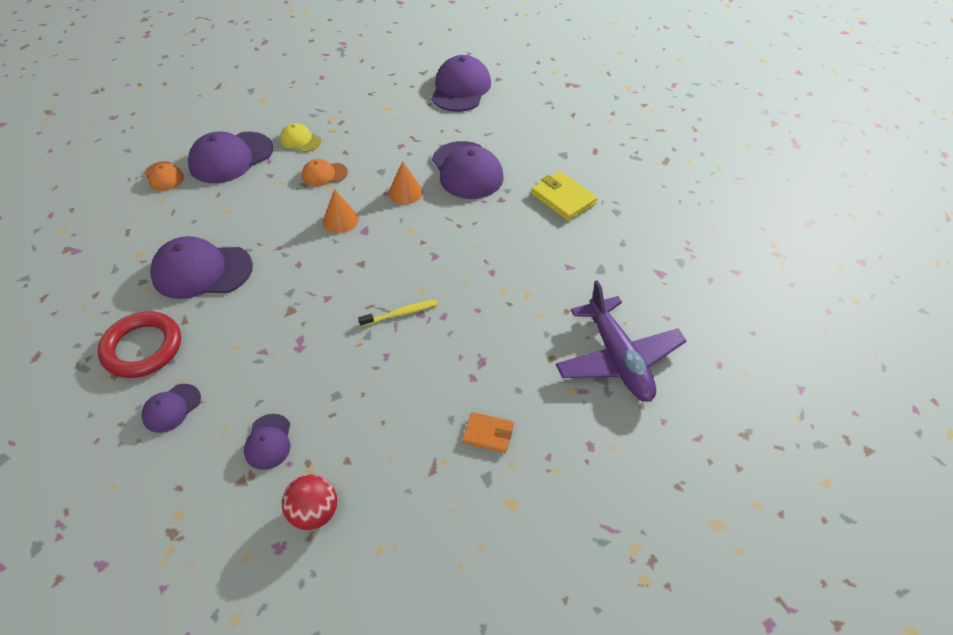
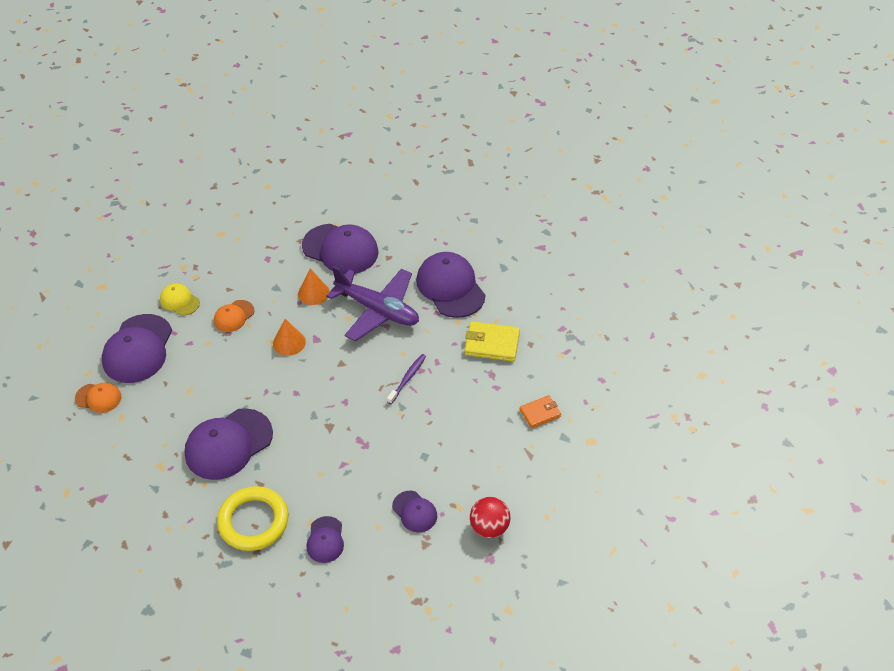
camera: 40 degrees left, 0 degrees up
(142, 348) = (253, 521): red ring -> yellow ring
(300, 140) = (179, 301): yellow cap -> yellow cap turned 45 degrees clockwise
(401, 313) = (407, 378): yellow toothbrush -> purple toothbrush
(460, 89) = (262, 184): purple cap -> purple cap (450, 287)
(563, 199) = (430, 231): yellow wallet -> yellow wallet (492, 344)
(618, 359) = (568, 318): purple plane -> purple plane (377, 310)

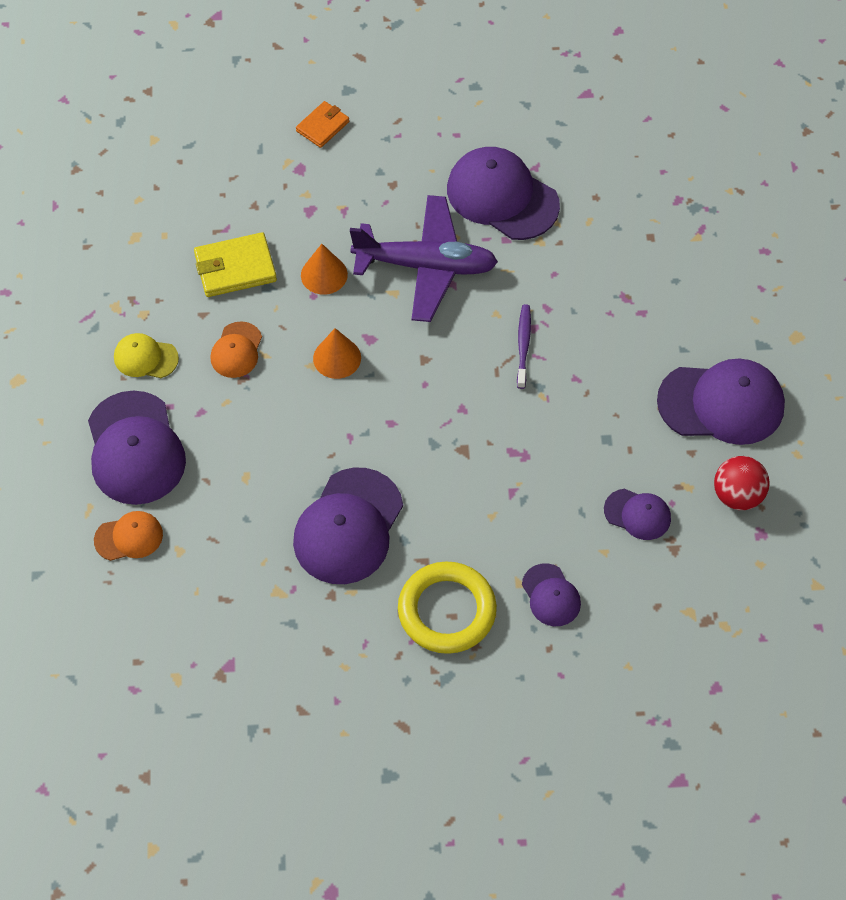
camera: 25 degrees left, 10 degrees up
(340, 249) = (320, 197): purple cap -> purple cap (721, 403)
(492, 344) = (602, 255): yellow wallet -> yellow wallet (235, 268)
(540, 413) = (715, 325): orange wallet -> orange wallet (322, 126)

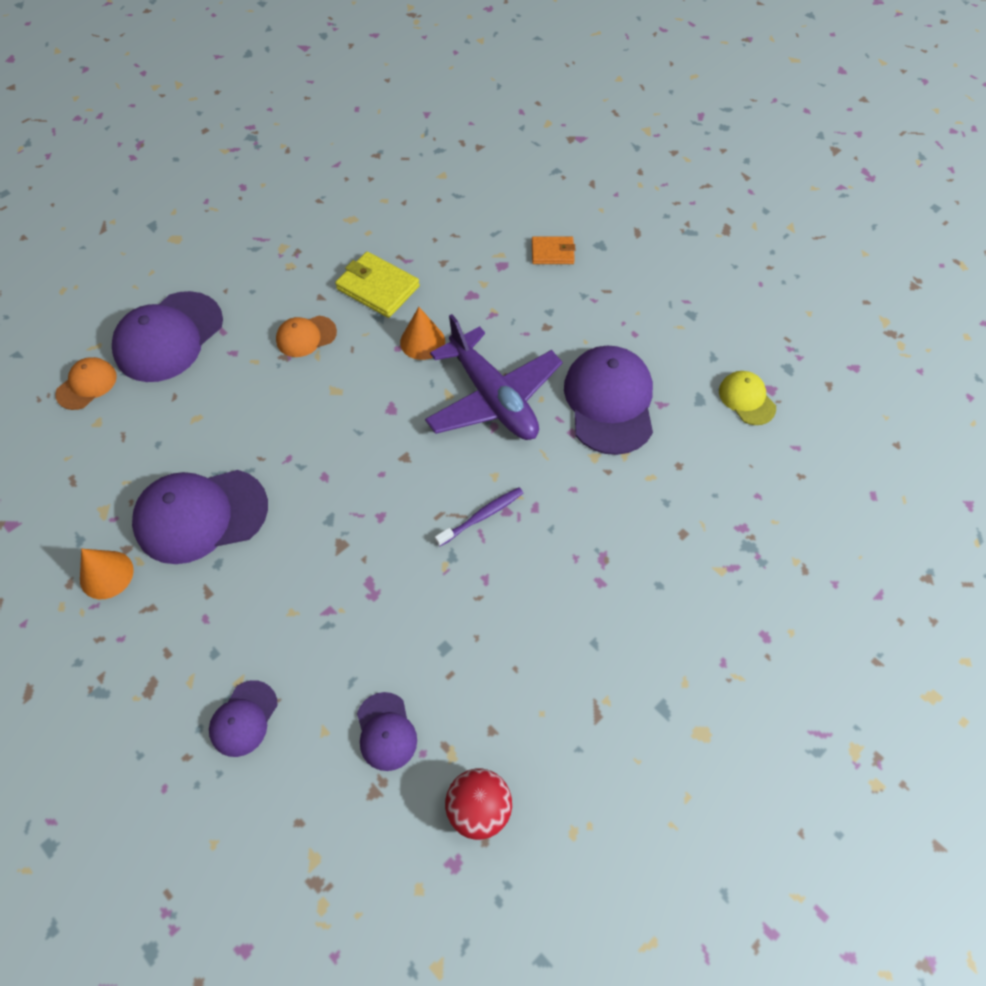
camera: 50 degrees right, 0 degrees up
(129, 537) = (87, 385): orange cap -> orange cap turned 90 degrees counterclockwise
(145, 358) = (253, 291): yellow cap -> yellow cap (746, 399)
(337, 358) = (354, 400): orange cone -> orange cone (106, 574)
(447, 611) = (168, 645): yellow ring -> none
(721, 403) = (567, 719): purple cap -> none

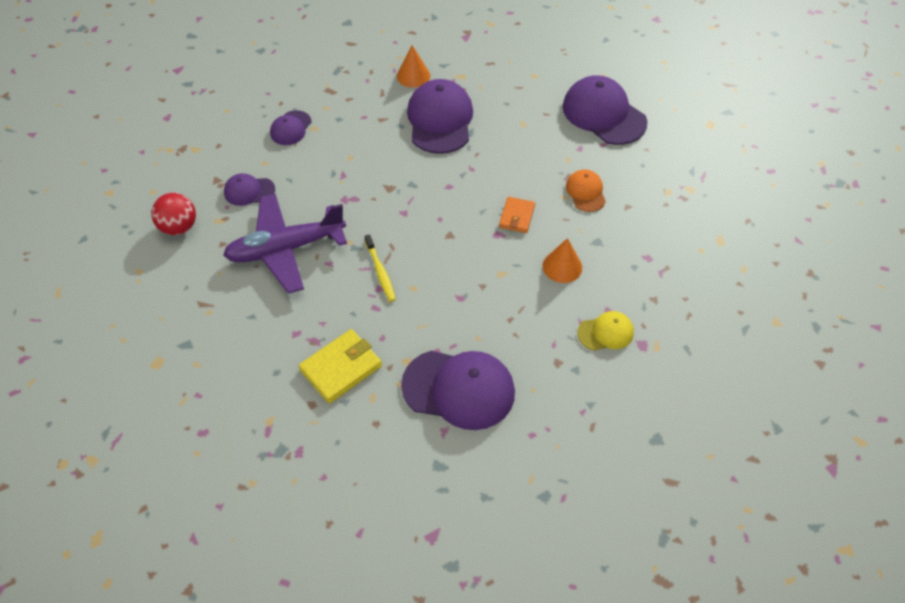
camera: 105 degrees right, 5 degrees down
(87, 385) = (568, 71): orange cap -> none
(243, 718) = (290, 128): purple cap -> purple cap turned 105 degrees counterclockwise
(378, 288) = (630, 246): yellow wallet -> yellow wallet (341, 368)
(482, 516) = (380, 272): purple toothbrush -> yellow toothbrush
(493, 398) = (489, 303): purple plane -> purple plane (286, 249)
(552, 253) = (652, 392): orange wallet -> orange wallet (516, 216)
(746, 399) = (426, 509): yellow cap -> yellow cap (606, 332)

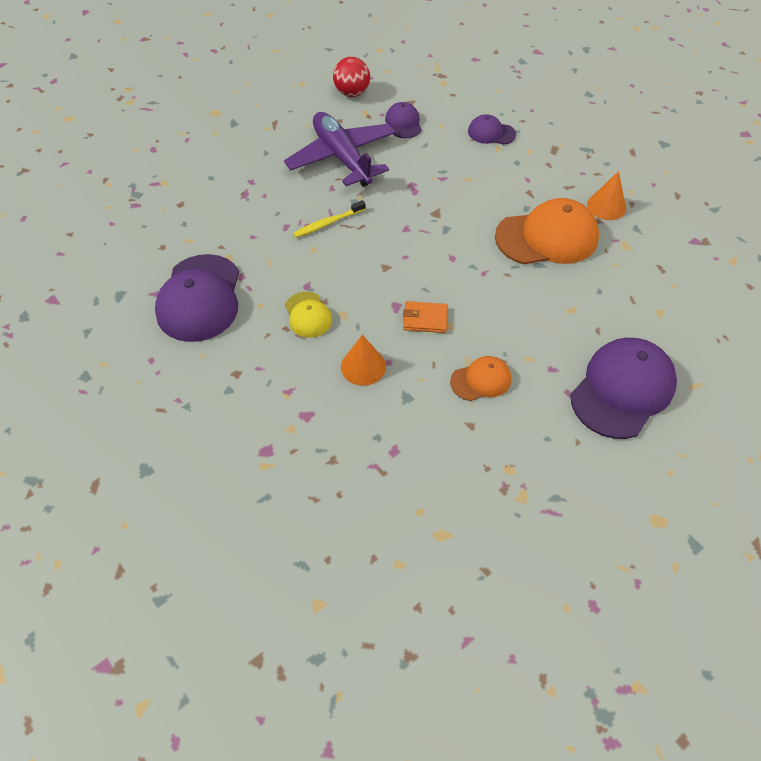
camera: 80 degrees right, 0 degrees up
(341, 368) = (217, 215): yellow wallet -> none
(440, 120) = (547, 237): purple cap -> orange cap
(606, 332) = (278, 414): yellow cap -> yellow cap (308, 315)

